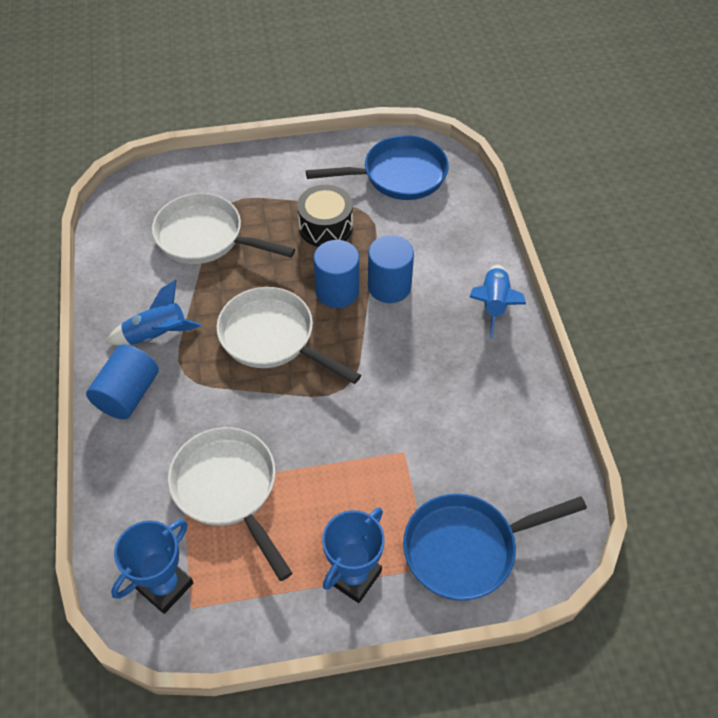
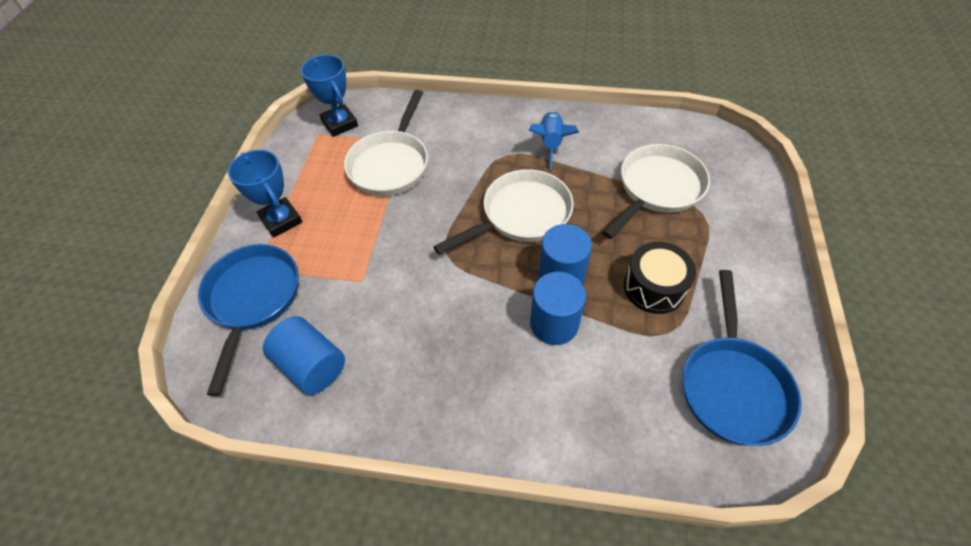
camera: 110 degrees right, 0 degrees up
(128, 394) = (499, 122): blue cylinder -> blue cylinder (311, 365)
(228, 489) = (391, 164): white pan -> white pan turned 120 degrees clockwise
(493, 305) = (495, 422): blue rocket -> none

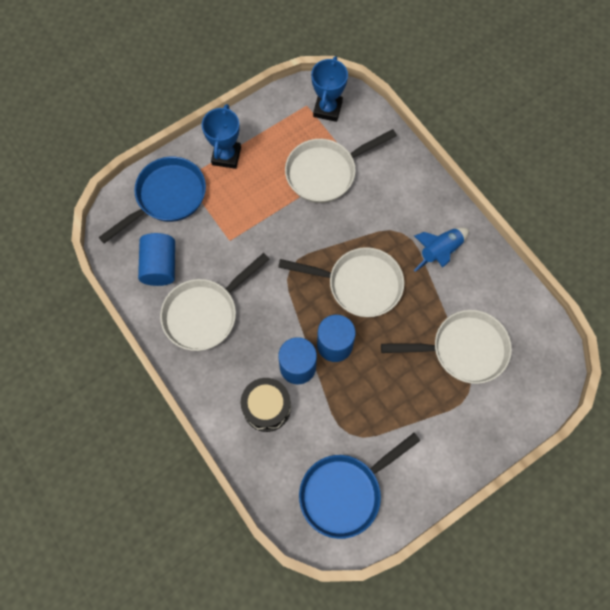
camera: 45 degrees right, 15 degrees up
(410, 364) = (204, 313): none -> white pan
(654, 287) = (376, 403): black drum -> black drum (266, 407)

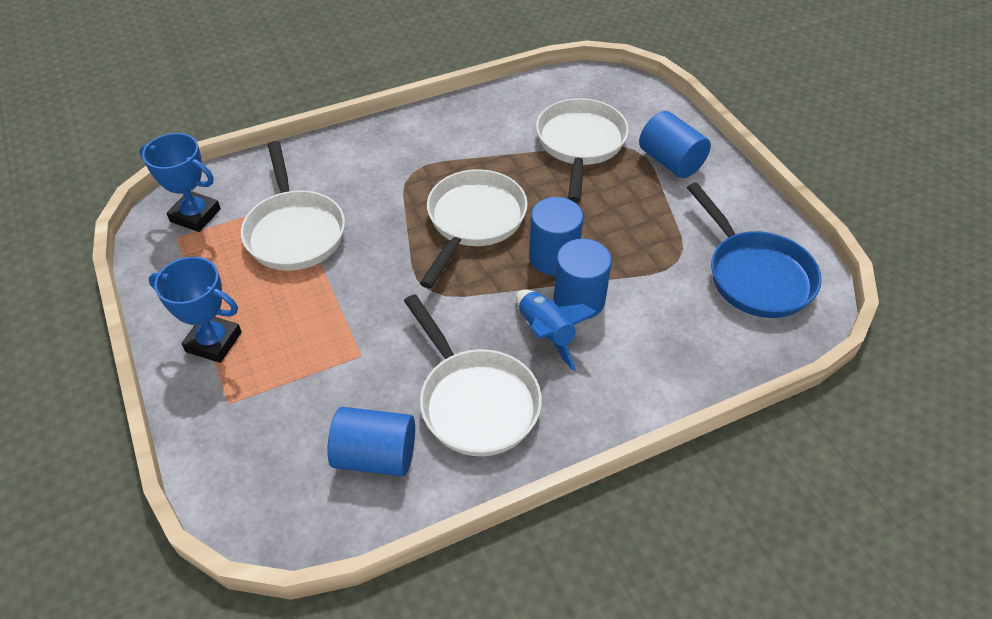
camera: 80 degrees left, 20 degrees down
(167, 197) = (252, 432): blue pan -> none
(266, 407) = (635, 342): black drum -> none
(439, 252) = (449, 144): blue rocket -> blue rocket (546, 334)
(460, 423) = (670, 161): none -> blue cylinder

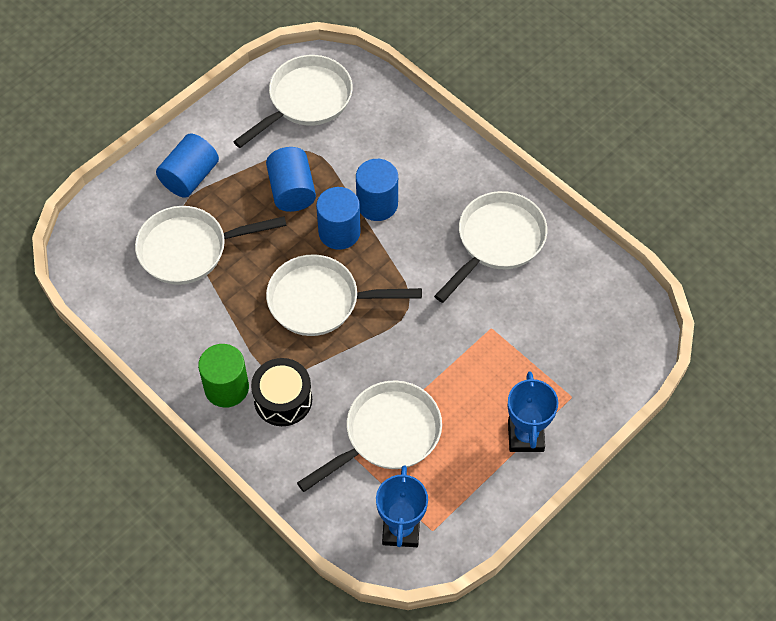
camera: 110 degrees left, 10 degrees up
(375, 456) = (566, 285): blue cylinder -> blue cylinder (292, 190)
(380, 170) = (283, 399): none -> black drum
(415, 138) = (226, 388): none -> green cylinder
(546, 334) = (419, 216): blue rocket -> none
(755, 275) = (306, 100): blue pan -> white pan

